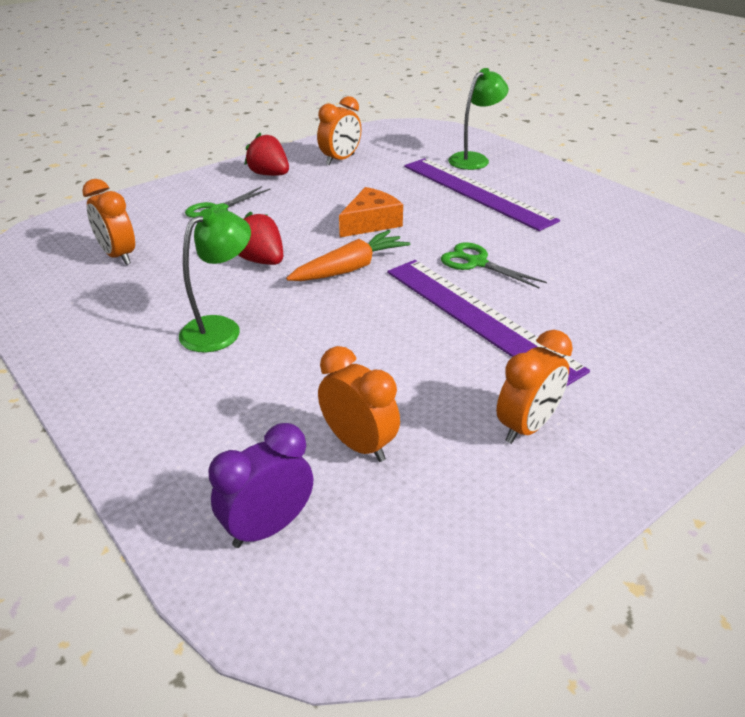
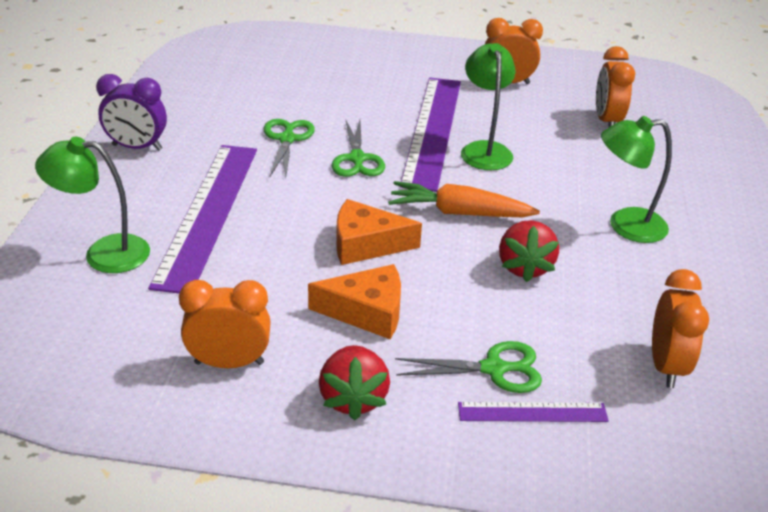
camera: 135 degrees left, 0 degrees up
(178, 206) = (532, 412): none -> purple ruler
(268, 527) = (690, 119): purple clock -> purple clock (137, 147)
(315, 199) = (367, 312): none -> orange cheese
(412, 327) = (484, 150): none -> green lamp
(543, 248) = (287, 139): none -> green scissors

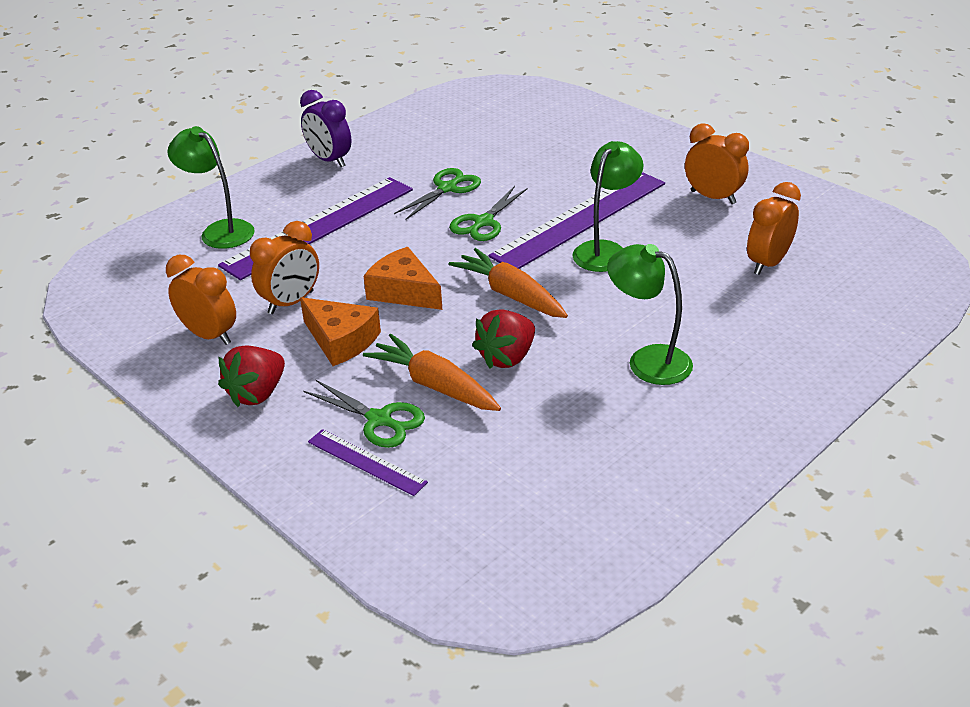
camera: 40 degrees right, 0 degrees up
(498, 316) = (434, 385): none -> orange carrot
(666, 366) = (519, 481): orange clock -> orange clock (291, 302)

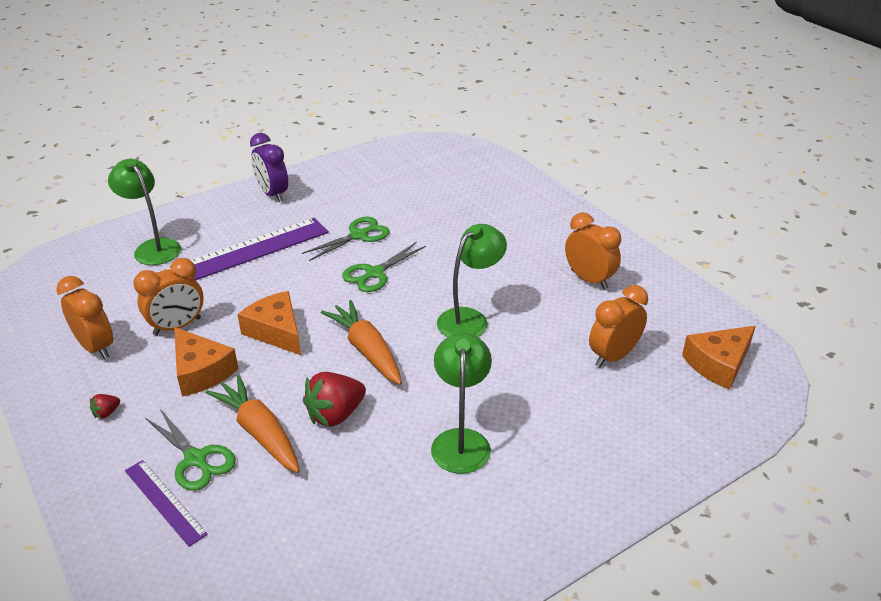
camera: 10 degrees right, 0 degrees up
(257, 394) = (106, 413): red strawberry -> red strawberry, size x0.46
(581, 219) = (461, 283): purple ruler -> none
(648, 360) = (461, 440): green lamp -> green lamp turned 45 degrees clockwise
(874, 255) = (718, 364): none -> orange cheese

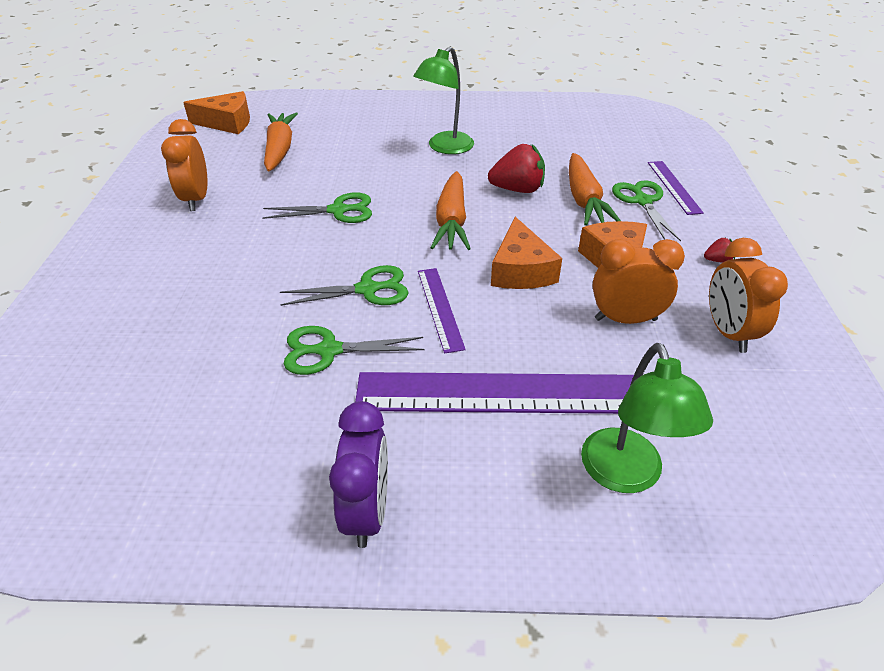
camera: 145 degrees left, 5 degrees up
(314, 282) = (440, 308): none -> purple ruler
(469, 319) = (338, 210): green lamp -> green scissors
(613, 356) = (280, 149): orange clock -> orange carrot

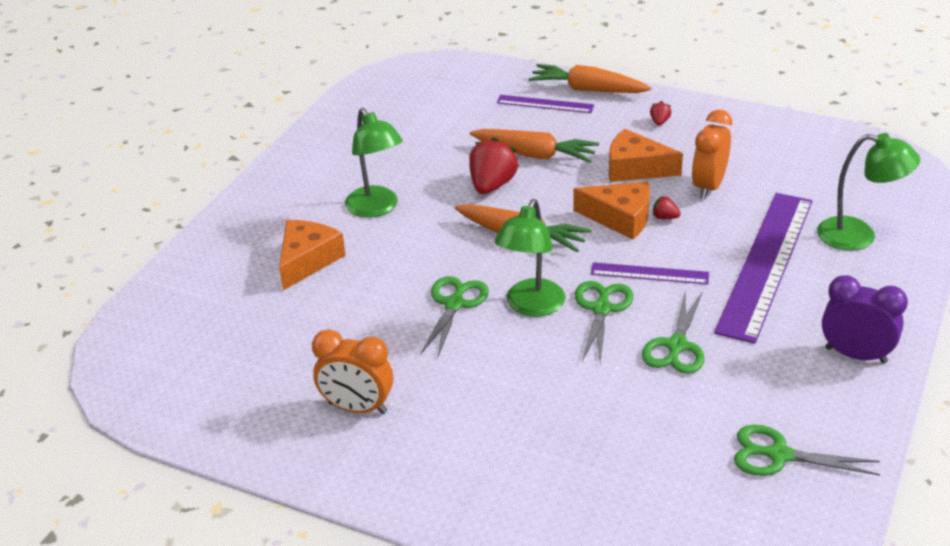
camera: 65 degrees left, 5 degrees down
(227, 123) = (170, 364): orange cheese -> orange cheese (307, 260)
(280, 149) = (283, 327): orange carrot -> orange carrot (587, 89)
(352, 249) = (531, 306): none -> green lamp
(543, 299) = (664, 217): none -> red strawberry
(642, 201) = (557, 127): green scissors -> green scissors (778, 455)
(728, 332) = (743, 149): orange clock -> none

